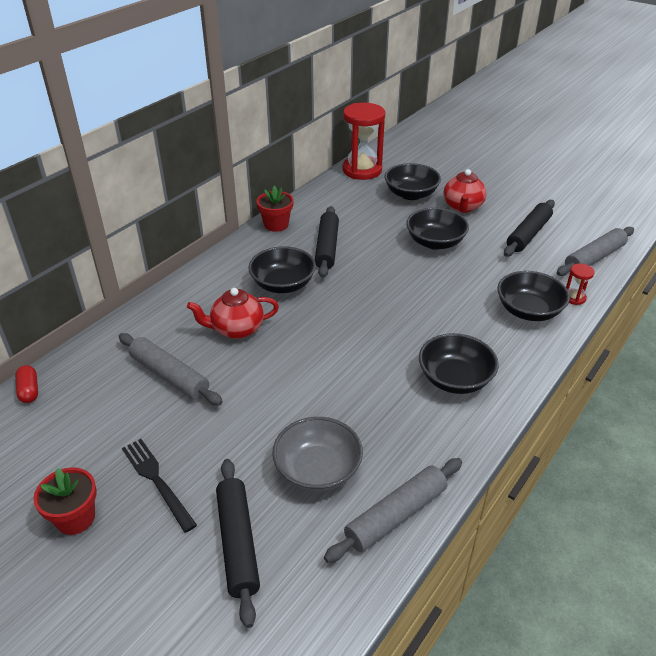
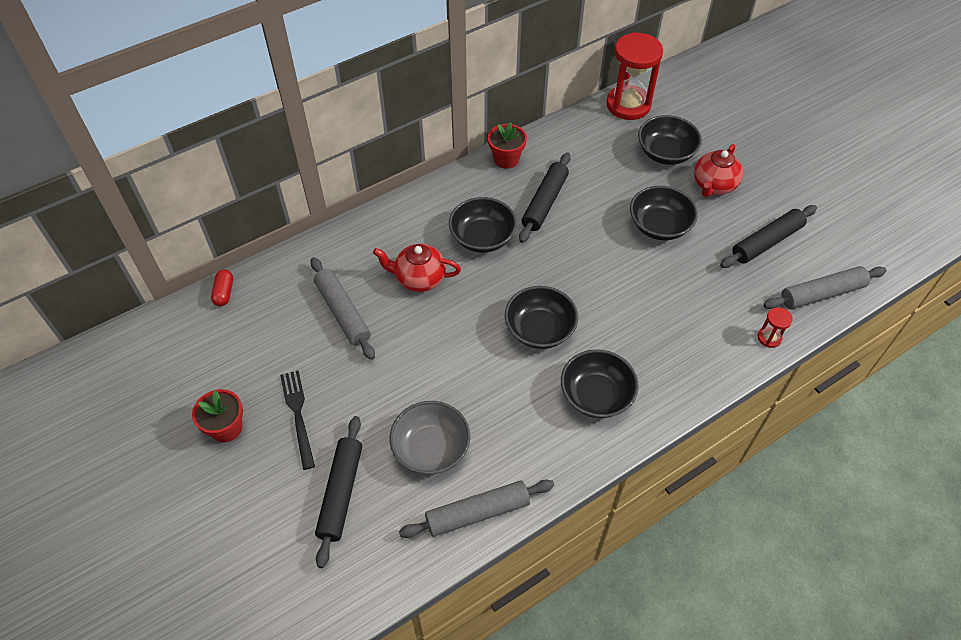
camera: 20 degrees right, 15 degrees up
(528, 311) = (711, 339): black bowl -> black bowl (539, 329)

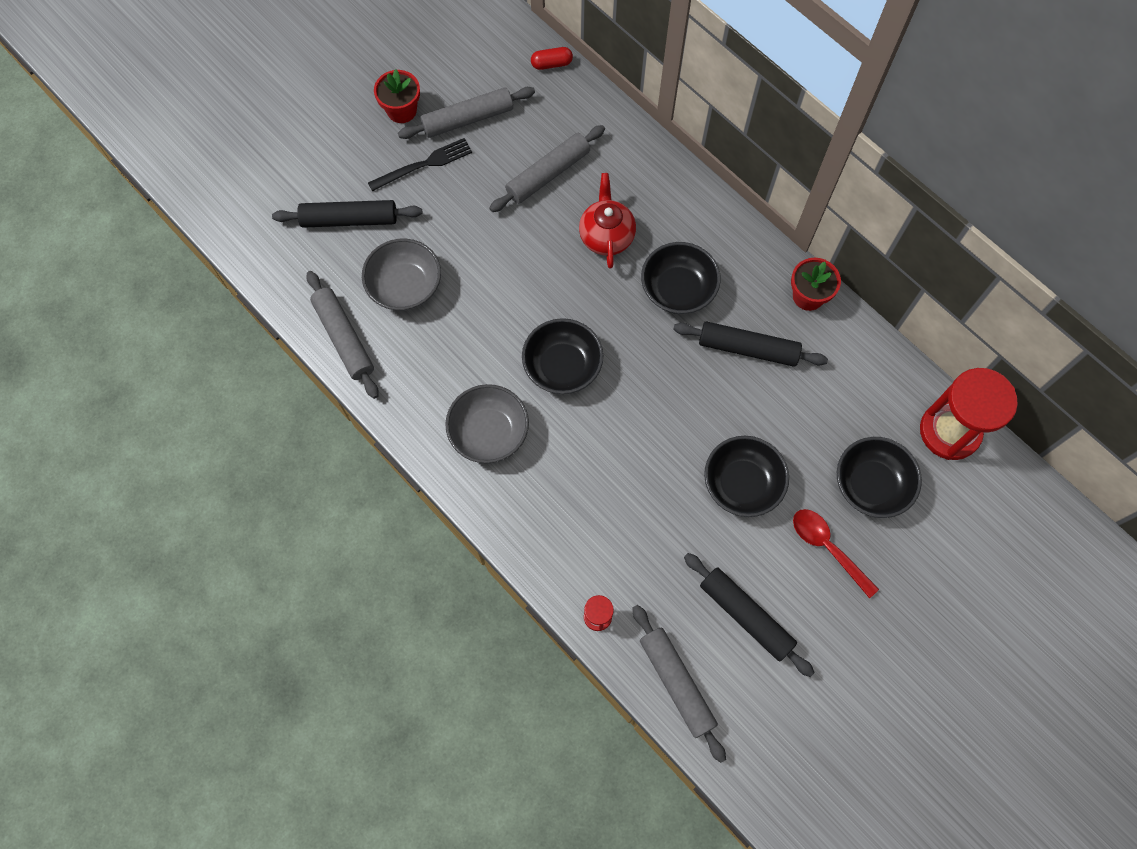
camera: 80 degrees right, 15 degrees up
(259, 370) = (467, 119): none -> grey rolling pin
(596, 395) = (489, 432): black bowl -> grey bowl
(713, 185) = (828, 548): red teapot -> red spoon

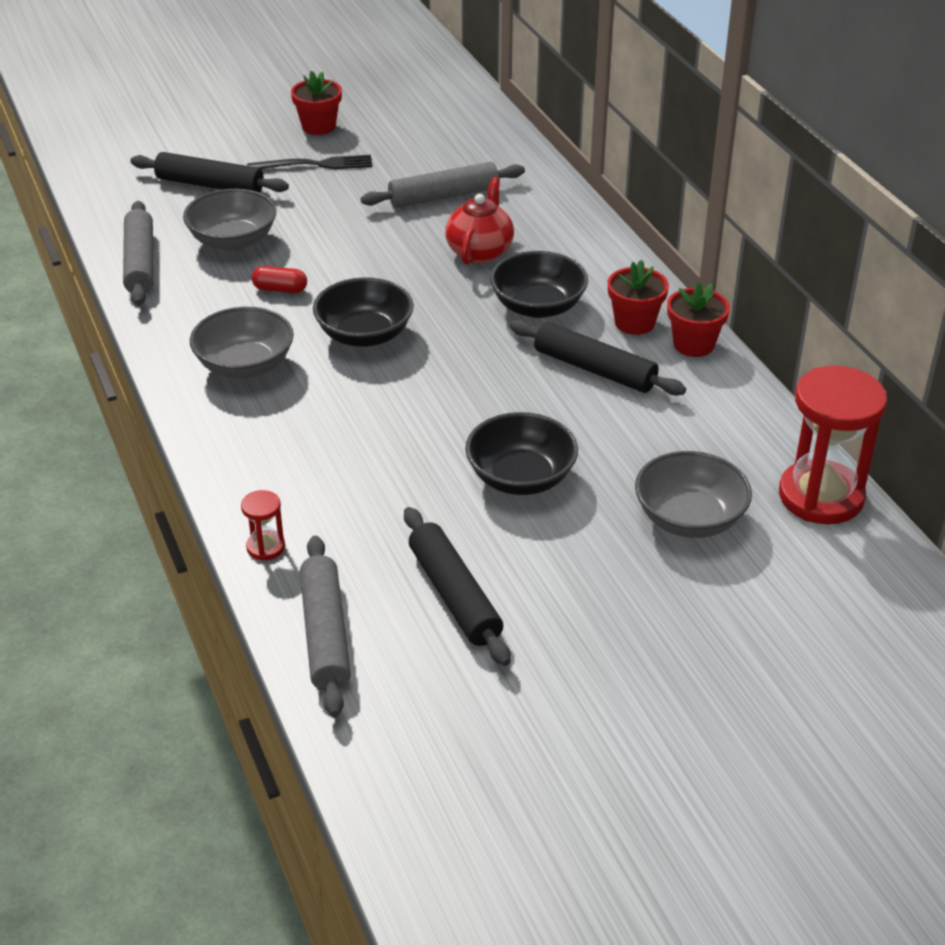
camera: 20 degrees right, 30 degrees down
(467, 119) = (383, 144): grey rolling pin -> none
(551, 64) = (498, 126): red capsule -> red capsule (280, 289)
(756, 285) = (634, 323): none -> red flower pot
(828, 548) = (600, 561): red spoon -> none
(871, 484) = (689, 518): black bowl -> grey bowl

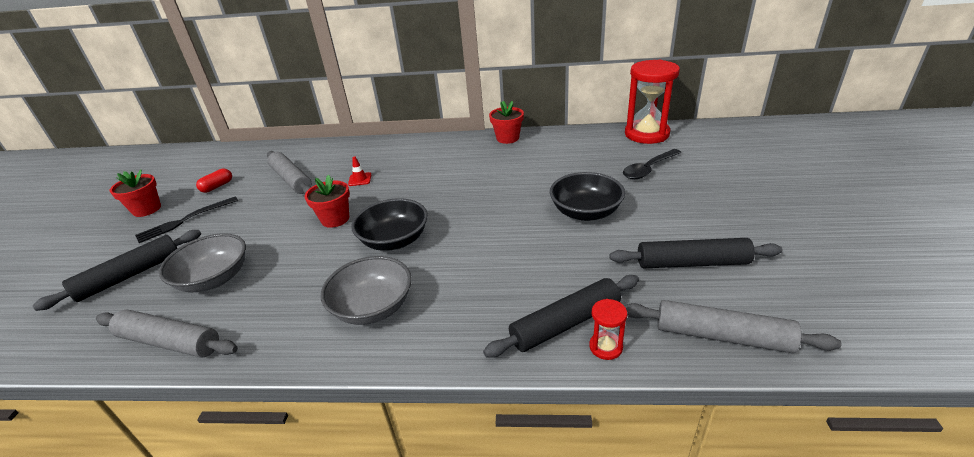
camera: 60 degrees left, 5 degrees down
(280, 289) = (302, 268): red capsule -> red capsule (217, 186)
(315, 165) = (185, 220): black fork -> black fork turned 150 degrees counterclockwise
(443, 196) = (291, 180): grey rolling pin -> grey rolling pin turned 45 degrees counterclockwise
(480, 251) = (360, 179): red teapot -> red traffic cone
(538, 306) = (432, 172): black bowl -> none
(594, 369) = (504, 168): black rolling pin -> black rolling pin (565, 323)
(634, 323) = (475, 149): red flower pot -> red flower pot (335, 219)
(689, 518) = (648, 169): grey bowl -> black spoon

